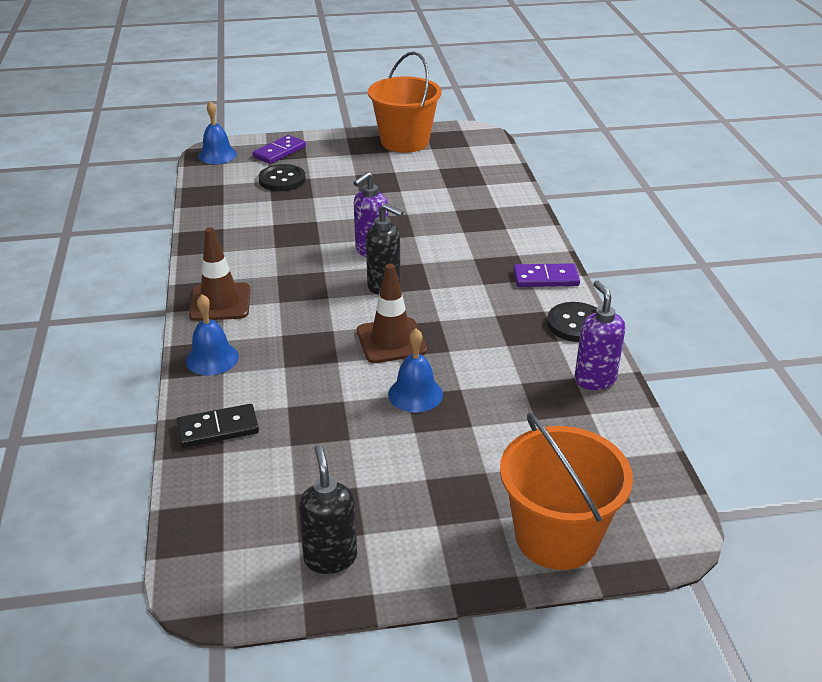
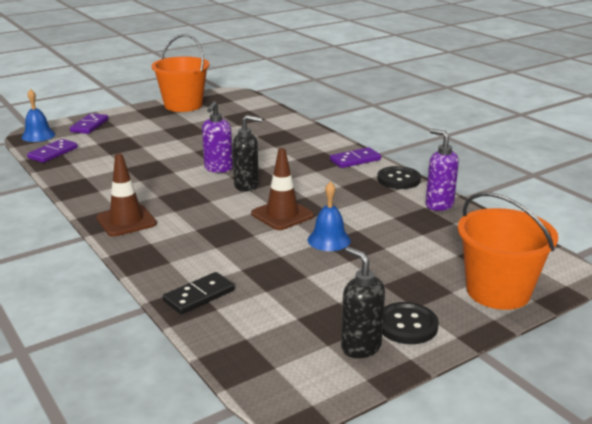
camera: 25 degrees left, 10 degrees down
(212, 358) = (152, 255): blue bell -> none
(215, 184) = (53, 153): none -> purple domino
(282, 180) = (107, 141): black button -> black button (407, 325)

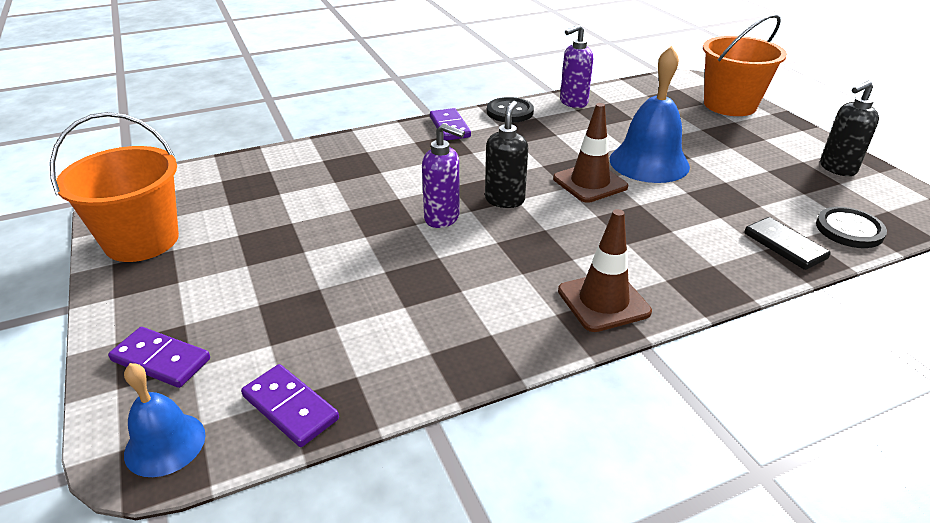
camera: 80 degrees left, 10 degrees up
(329, 240) = (649, 162): blue bell -> blue bell, size x1.72
(407, 325) = (795, 146): black button -> black button (849, 229)

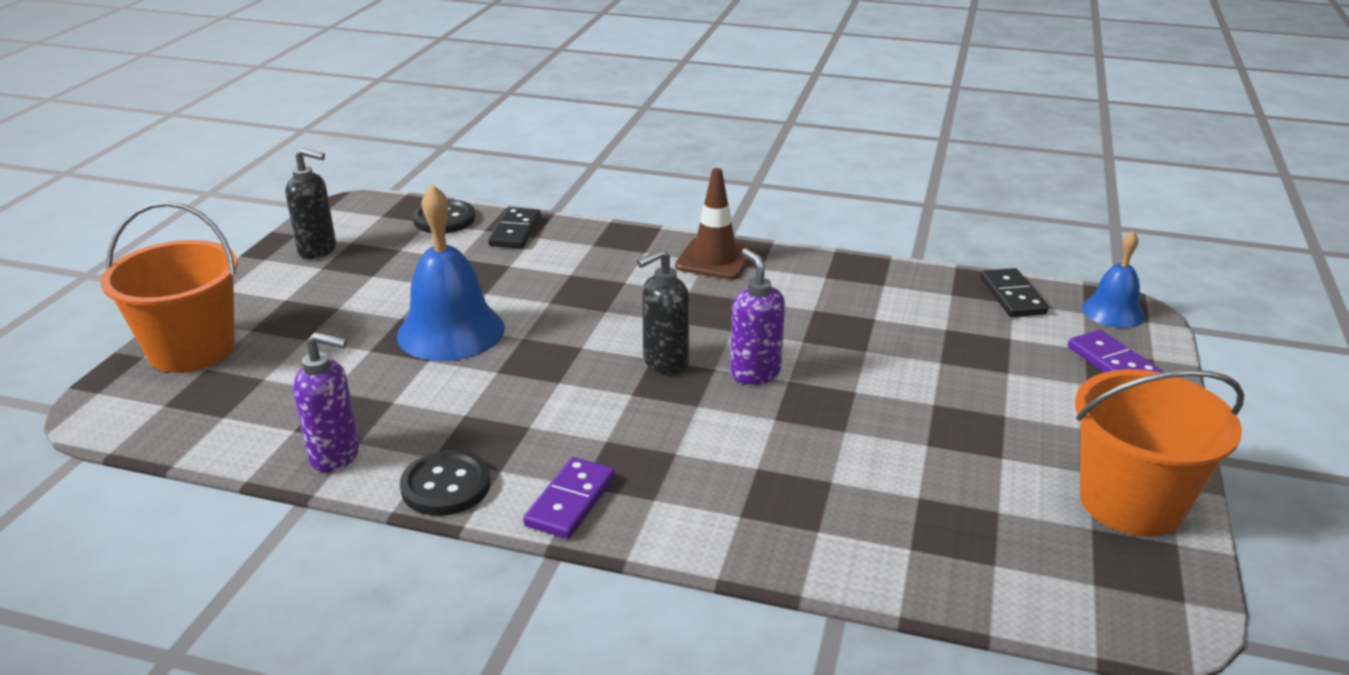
camera: 140 degrees left, 5 degrees down
(290, 407) = (1012, 296): purple domino -> black domino
(590, 183) = (551, 340): brown traffic cone -> none

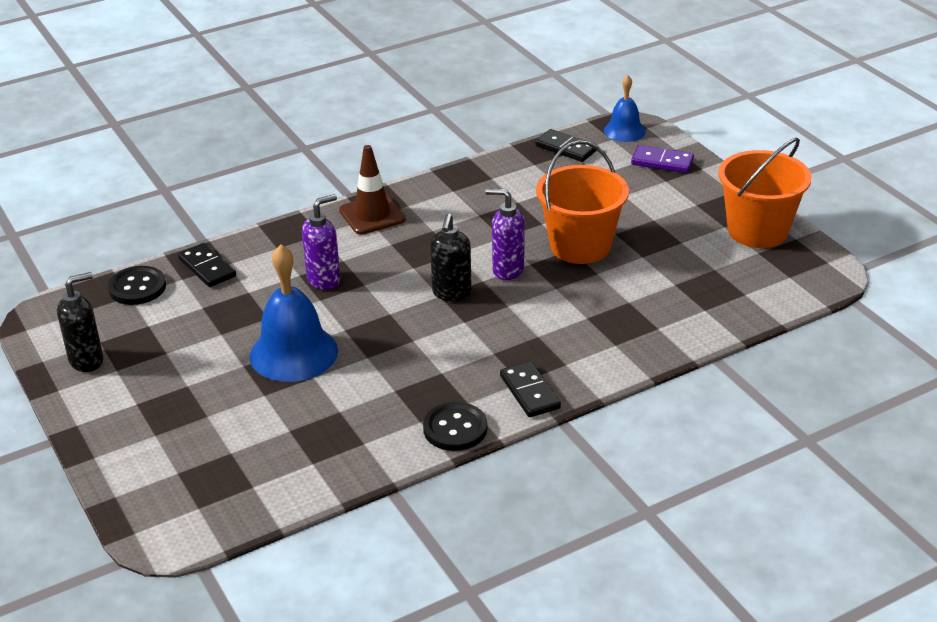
camera: 45 degrees left, 5 degrees up
(192, 350) = (142, 470): orange bucket -> orange bucket (580, 246)
(336, 456) = (366, 457): purple soap dispenser -> purple soap dispenser (324, 280)
(571, 501) = (530, 392): purple domino -> black domino

